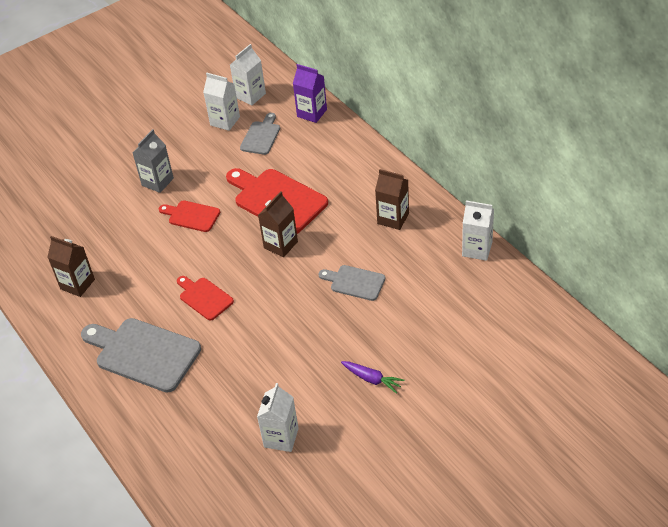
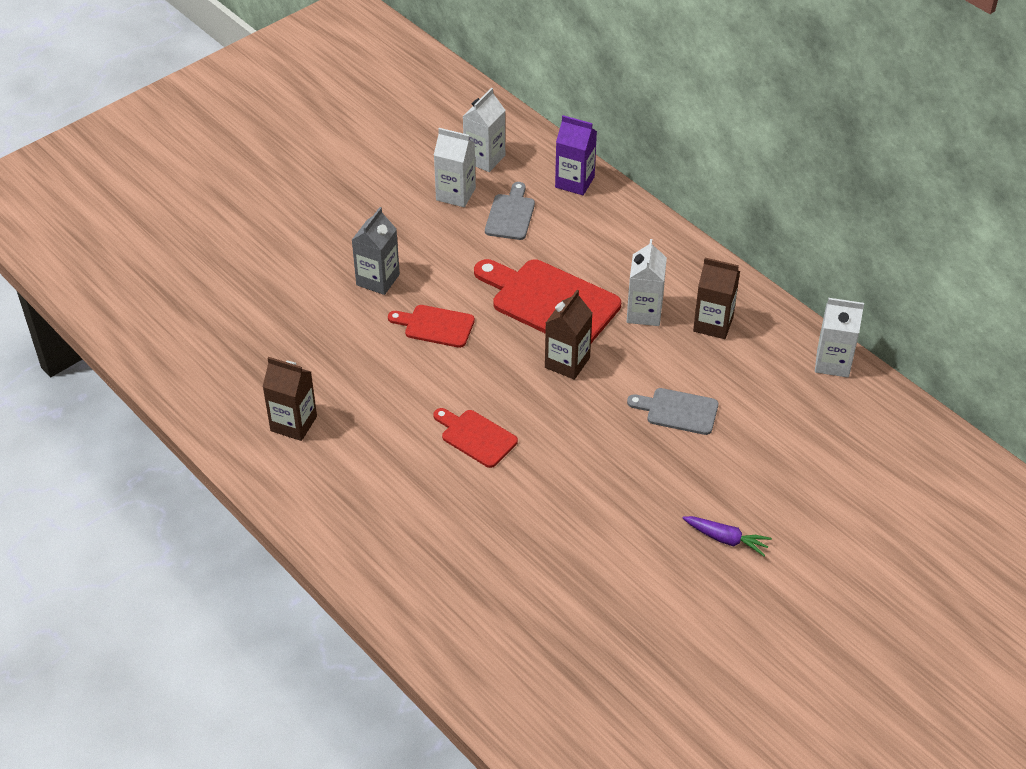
camera: 10 degrees left, 0 degrees up
(143, 353) = (407, 515): grey cutting board -> none
(281, 437) = (619, 621): white carton -> white carton (644, 313)

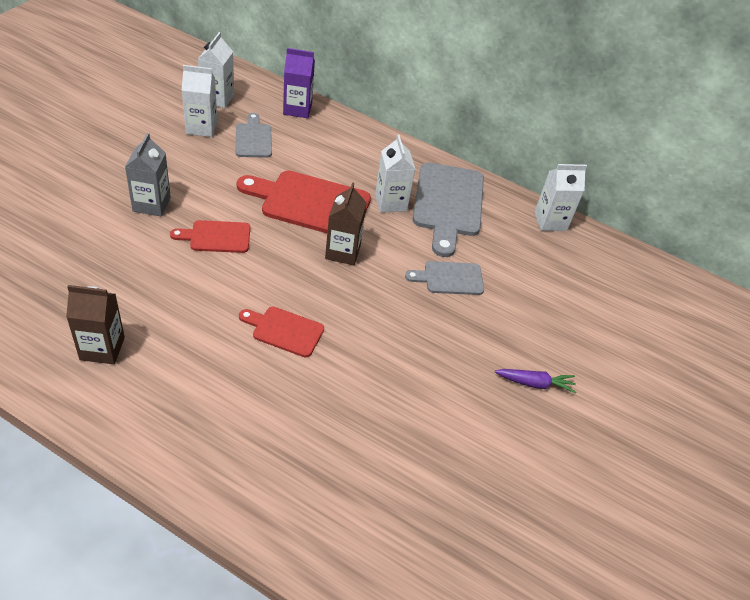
camera: 25 degrees left, 0 degrees up
(713, 324) = (448, 204): brown carton -> grey cutting board

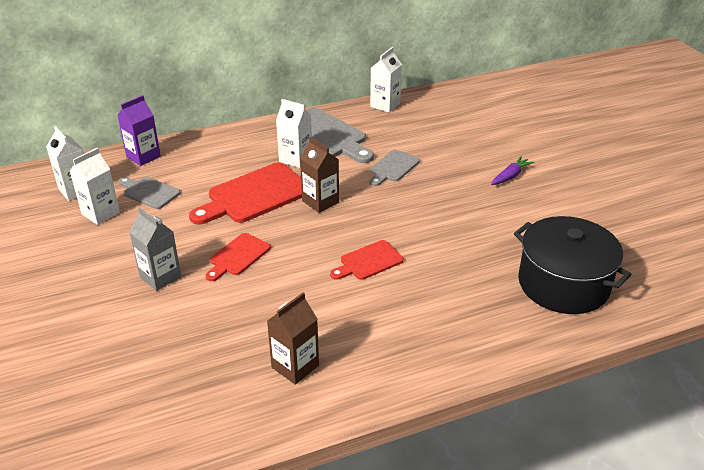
camera: 45 degrees left, 10 degrees down
(385, 515) = (563, 284): none -> black pot

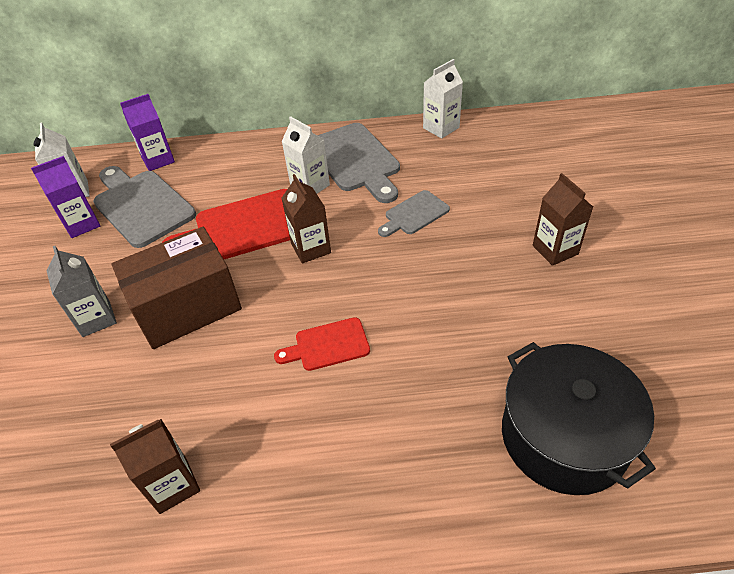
camera: 20 degrees right, 10 degrees up
(100, 213) = (82, 224): white carton -> purple carton
(149, 192) = (141, 205): grey cutting board -> grey cutting board, size x1.81
(238, 256) = (187, 307): red cutting board -> brown box
(510, 176) = (555, 250): purple carrot -> brown carton

